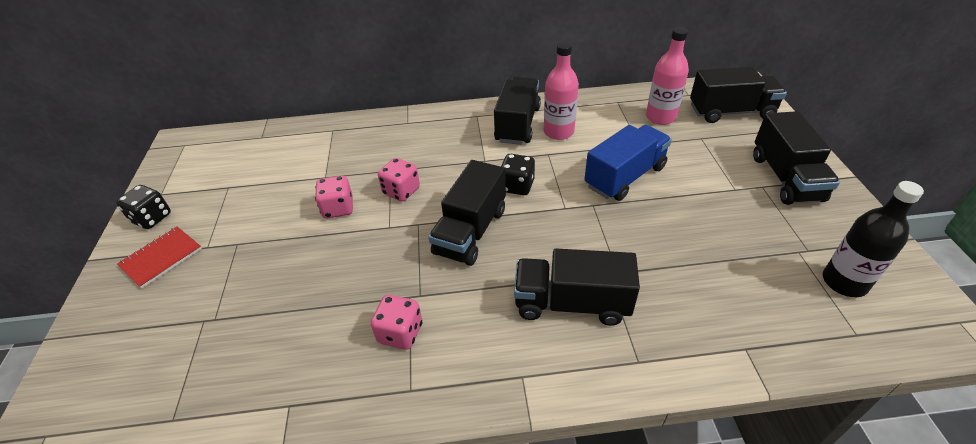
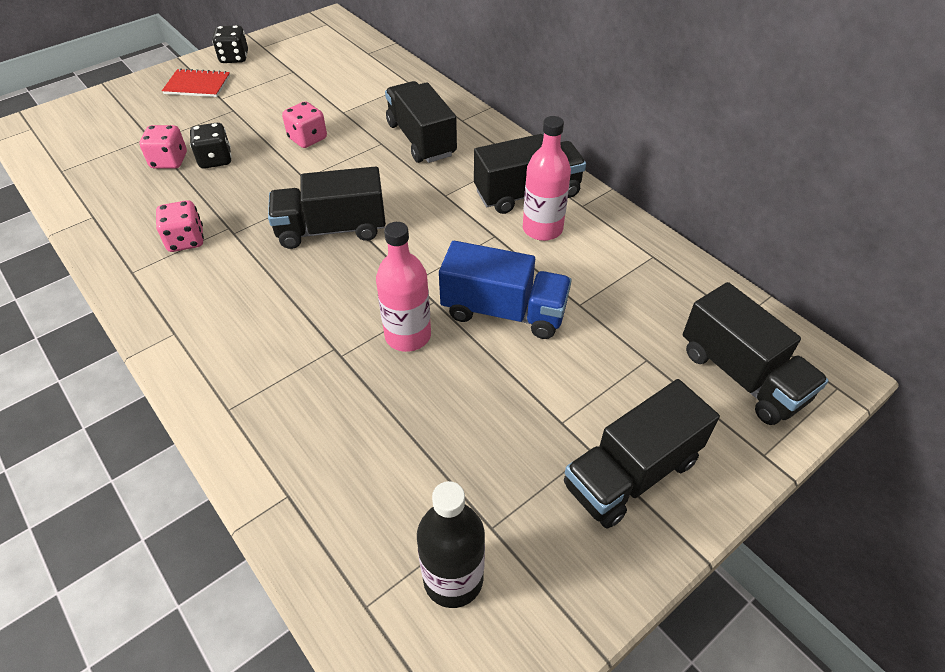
camera: 55 degrees right, 5 degrees up
(401, 191) = (356, 163): pink dice -> pink dice (169, 161)
(517, 186) = (421, 233): black dice -> black dice (215, 160)
(571, 303) = (277, 335): black truck -> black truck (421, 139)
(660, 117) = (657, 306): pink bottle -> pink bottle (408, 335)

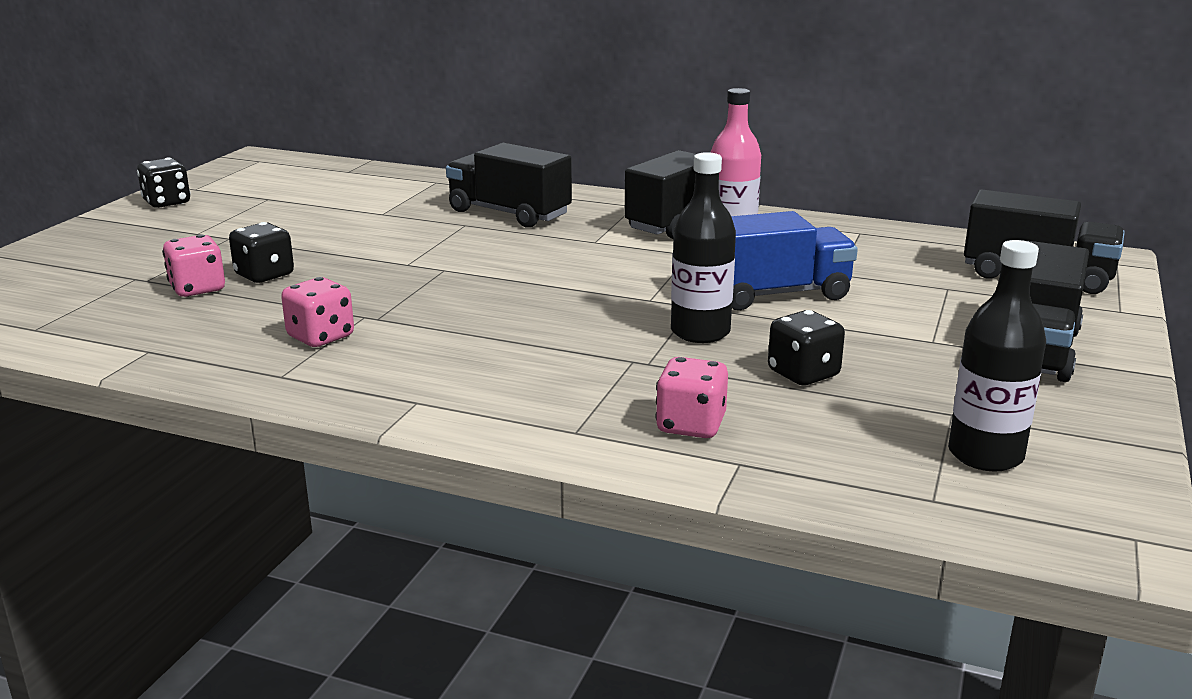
camera: 30 degrees left, 25 degrees down
(197, 85) = (144, 230): red notebook -> none
(307, 139) = (367, 238): pink dice -> pink dice (691, 425)
(332, 229) = (500, 289): black truck -> none
(408, 335) = (700, 332): pink bottle -> black bottle
(427, 417) = (803, 374): none -> black dice

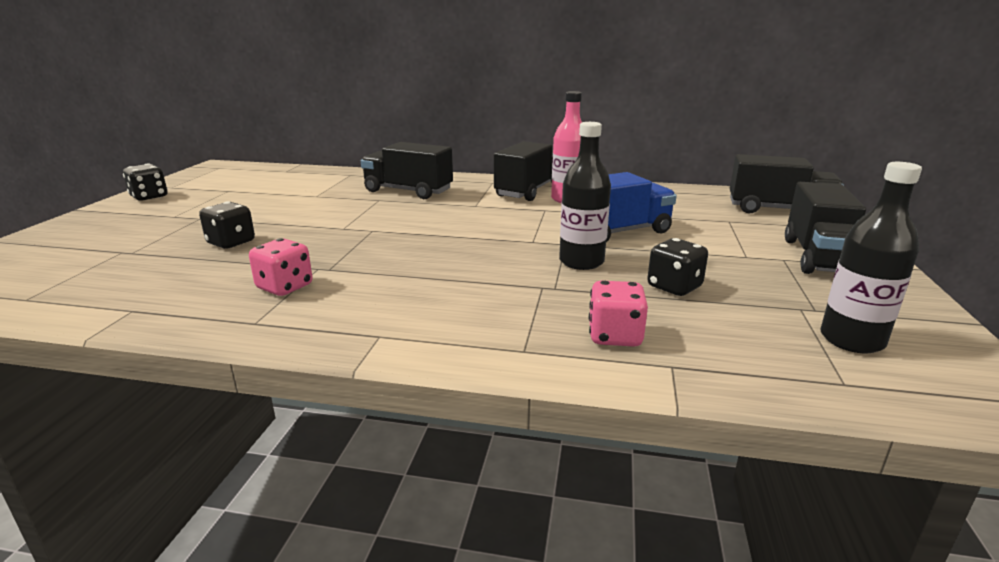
camera: 10 degrees left, 0 degrees up
(197, 289) = (175, 256): pink dice -> none

